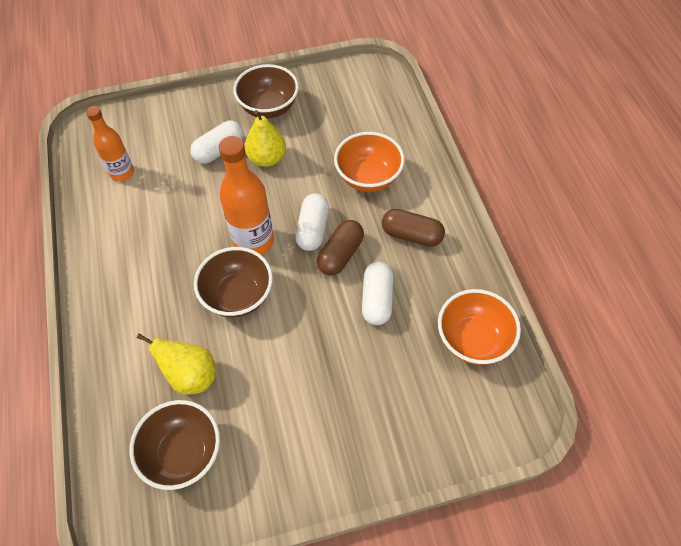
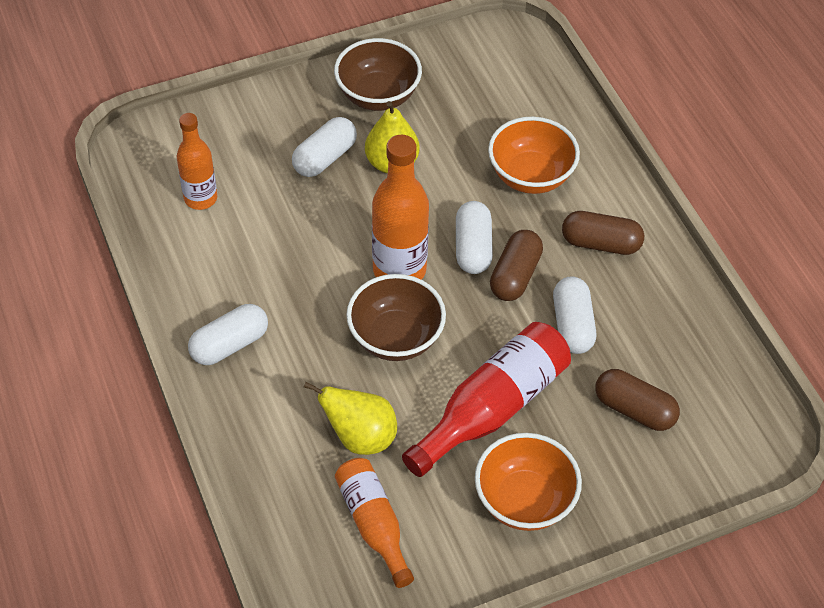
camera: 10 degrees left, 5 degrees down
(112, 288) = (230, 345): none -> white capsule
(183, 453) = (373, 524): brown bowl -> orange bottle
(300, 363) = (492, 408): none -> red bottle
(413, 377) = (634, 409): none -> brown capsule
(473, 339) = (699, 360): orange bowl -> orange bowl (524, 500)

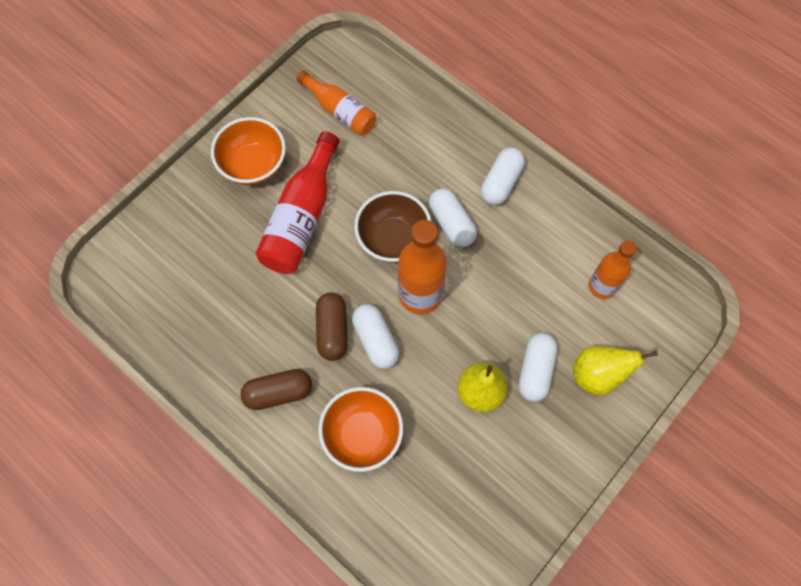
camera: 155 degrees right, 15 degrees up
(360, 437) = (378, 159): yellow pear -> yellow pear (597, 375)
(378, 96) = (532, 460): brown bowl -> none
(572, 325) = (272, 307): white capsule -> white capsule (451, 223)
(634, 409) = (203, 260): brown capsule -> none

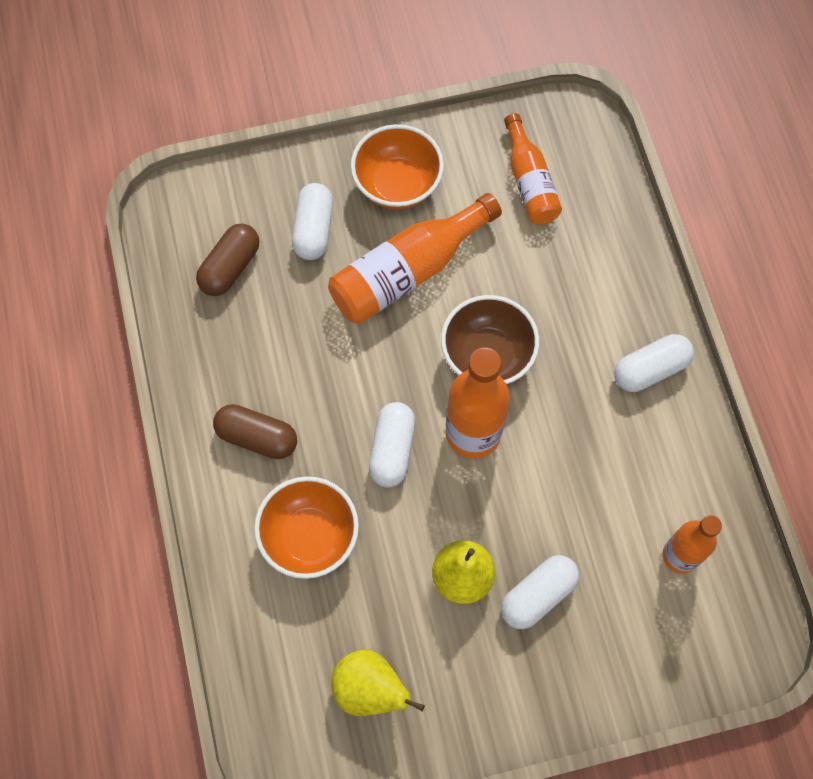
camera: 35 degrees right, 0 degrees up
(302, 217) = (408, 272): red bottle -> orange bottle
(332, 330) = (355, 410): brown capsule -> brown capsule (230, 267)
(451, 223) = (562, 379): white capsule -> white capsule (314, 229)
(597, 375) = (603, 647): yellow pear -> yellow pear (370, 689)

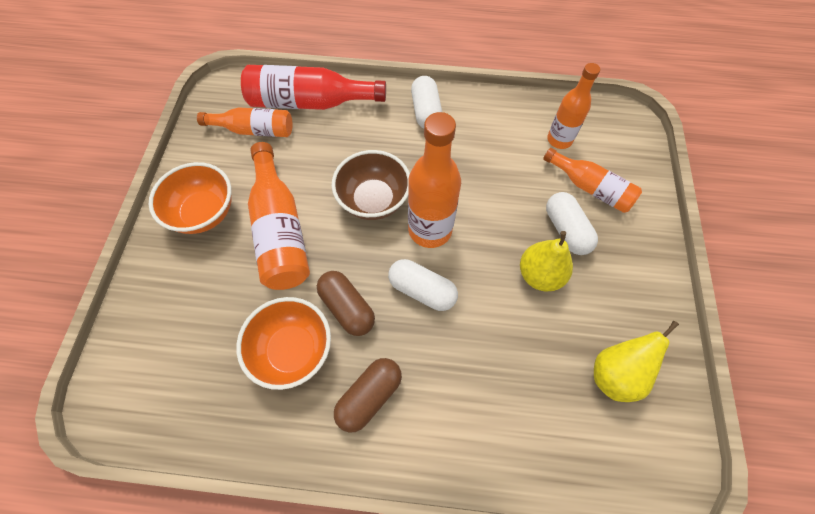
camera: 70 degrees left, 5 degrees down
(230, 267) = (200, 368): brown capsule -> brown capsule (347, 308)
(309, 537) = (474, 380): orange bowl -> orange bowl (293, 350)
(314, 229) = (205, 287): white capsule -> none
(600, 224) = (310, 102): none -> red bottle
(616, 613) = (590, 188): none -> orange bottle

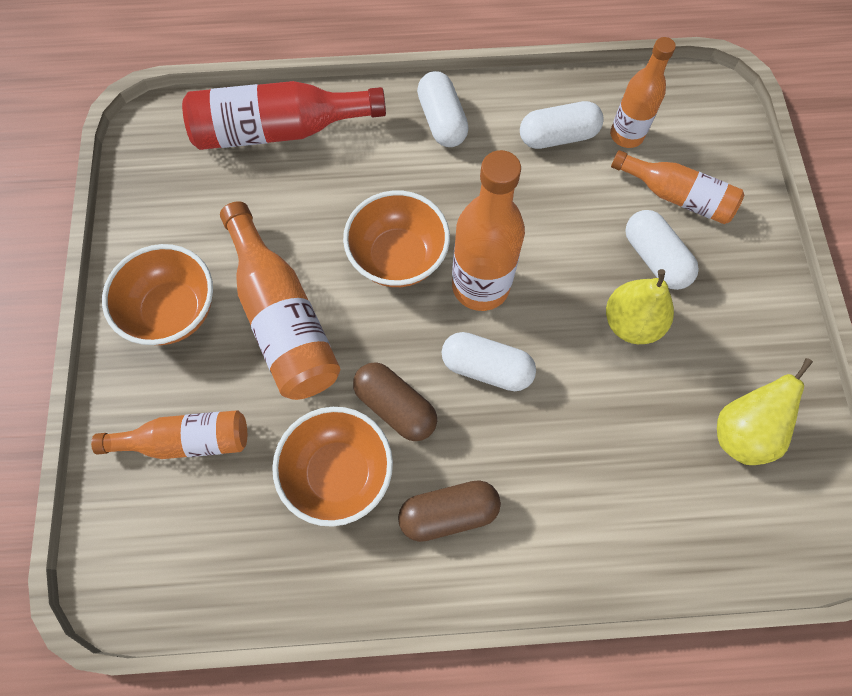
camera: 10 degrees left, 5 degrees up
(254, 130) = (211, 182): orange bottle -> orange bottle (186, 440)
(369, 397) = (448, 513): brown capsule -> brown capsule turned 45 degrees clockwise
(373, 200) = (398, 257): brown bowl -> orange bowl
(508, 134) = (558, 136): none -> white capsule

